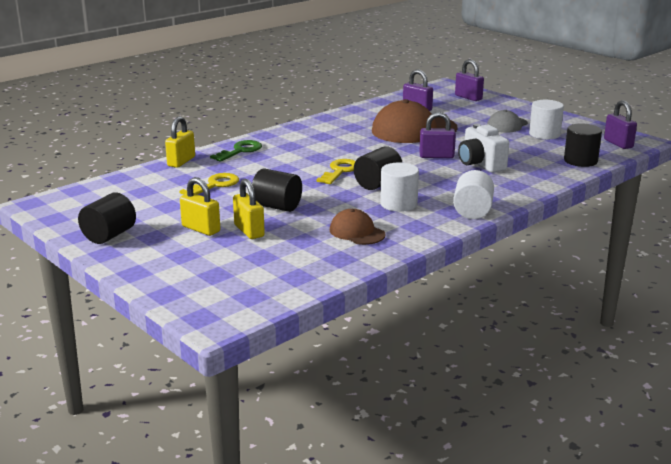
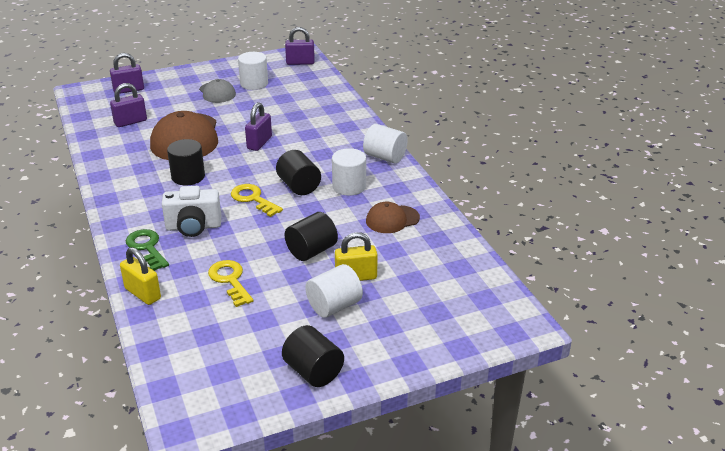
camera: 70 degrees left, 10 degrees up
(201, 229) = (334, 306): yellow padlock -> white cylinder
(480, 164) = (294, 128): white camera -> white camera (193, 227)
(580, 161) = (321, 87): black cylinder -> black cylinder (188, 176)

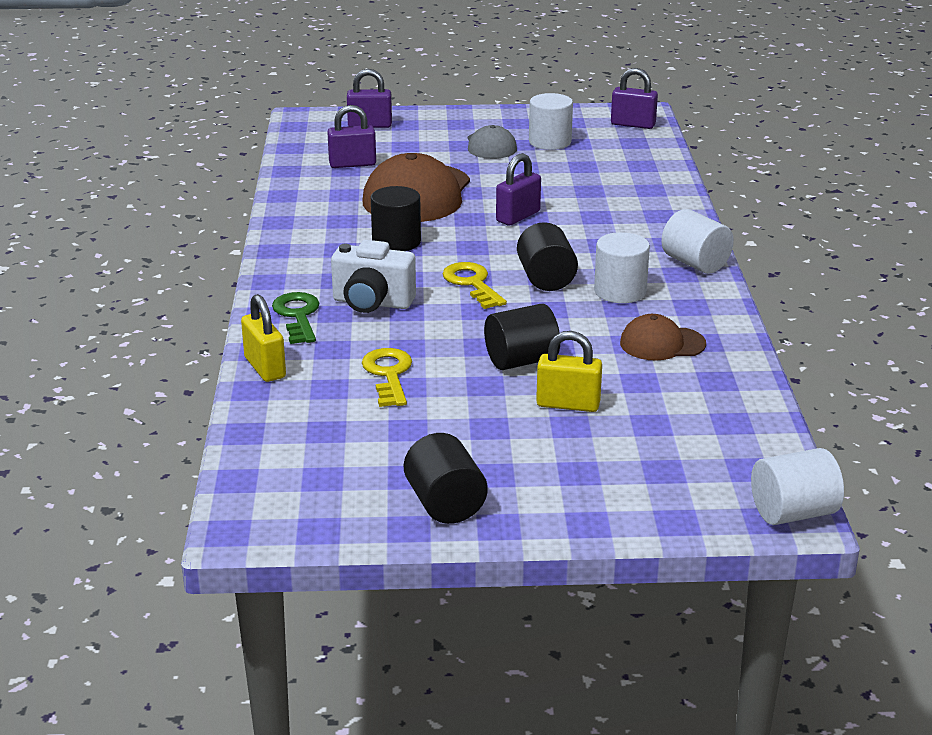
camera: 20 degrees right, 5 degrees down
(334, 306) = (517, 433): white cylinder -> white cylinder (793, 513)

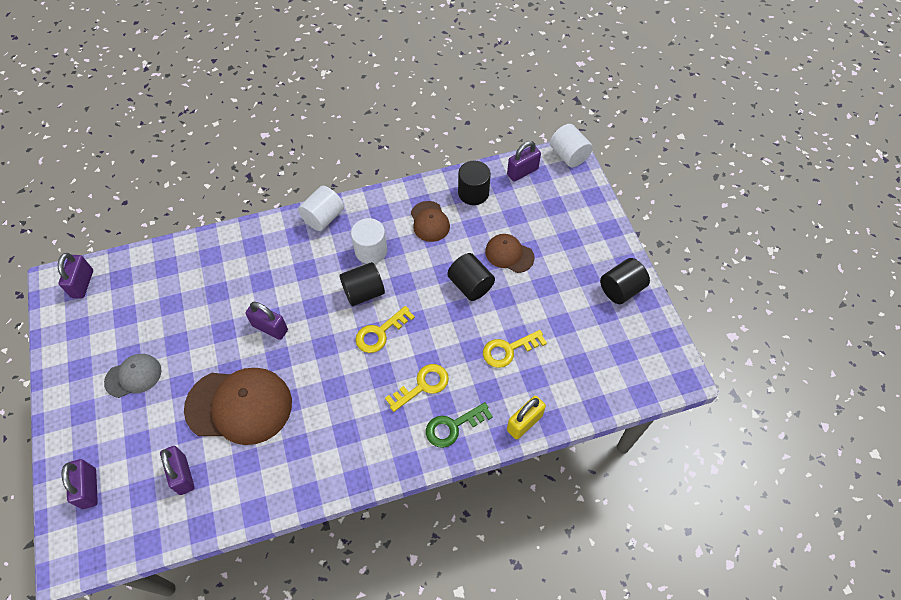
camera: 105 degrees left, 30 degrees up
(372, 303) = (422, 385): white camera -> yellow key
(396, 242) = (326, 397): black cylinder -> black cylinder (473, 193)
(550, 142) = (123, 335): white cylinder -> none
(568, 404) = (509, 254): yellow padlock -> brown cap
(756, 450) = (522, 172): none -> purple padlock

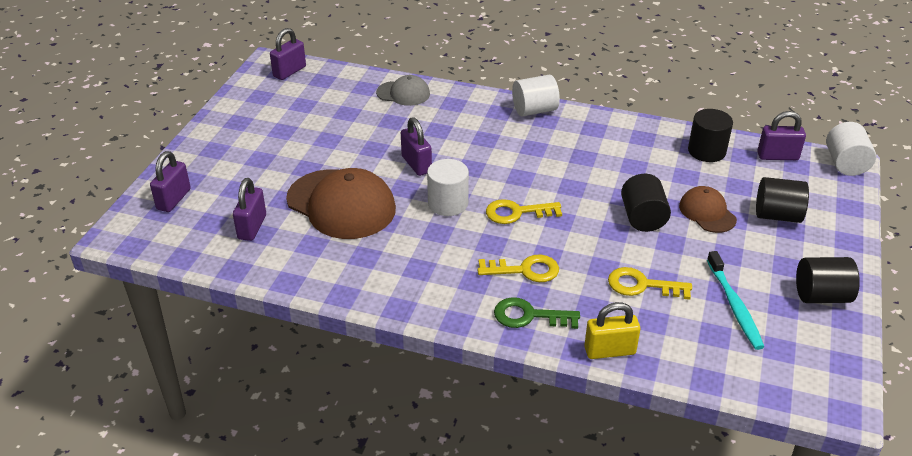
camera: 35 degrees right, 20 degrees down
(133, 376) = (274, 145): grey cap -> grey cap (403, 93)
(363, 292) = (526, 177): black cylinder -> black cylinder (777, 215)
(371, 250) = (560, 151): white cylinder -> white cylinder (448, 203)
(429, 221) = (640, 154): brown cap -> none
(575, 331) = (734, 305): none -> turquoise toothbrush

